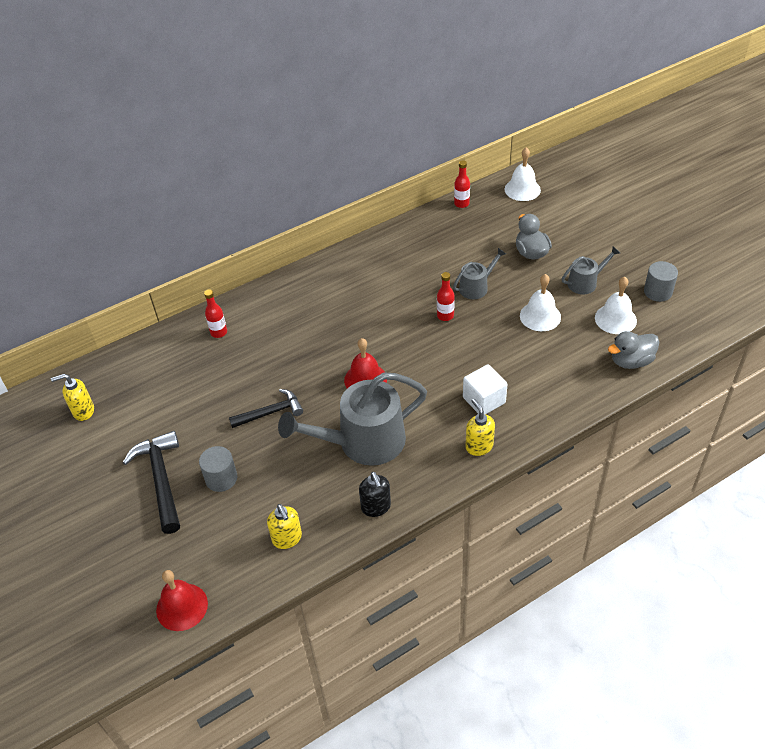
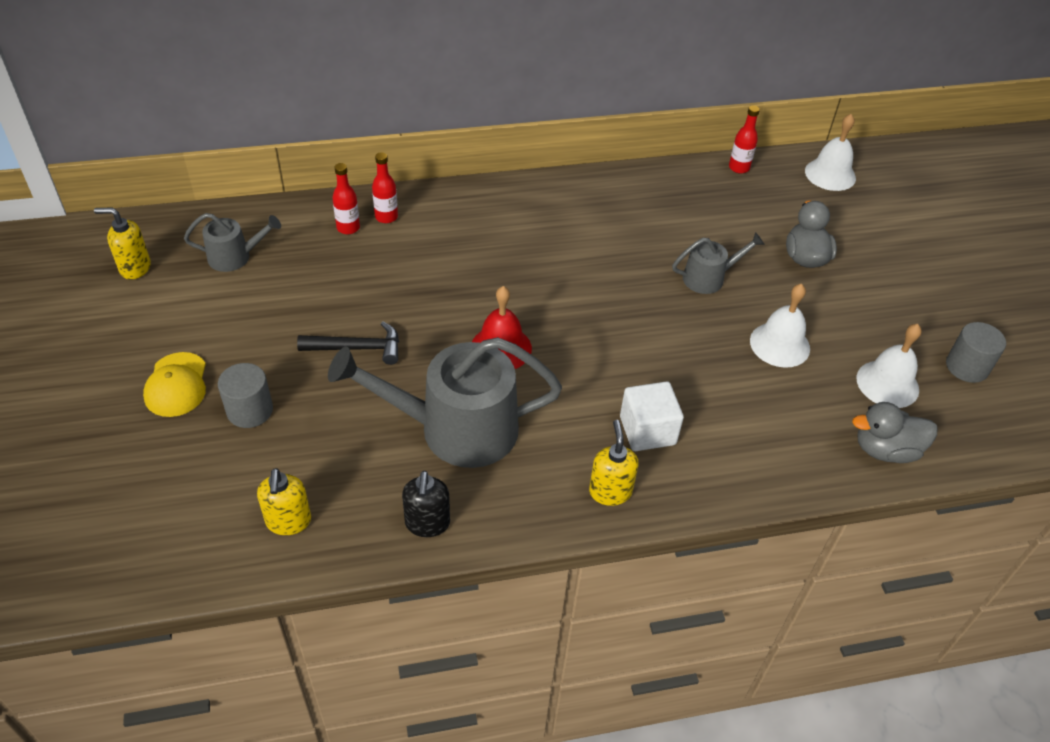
camera: 15 degrees right, 0 degrees up
(161, 480) = (176, 385): black hammer -> yellow cap
(182, 607) = (106, 561): red bell -> none
(445, 316) = (648, 301): red bottle -> red bottle (386, 217)
(585, 282) = (865, 320): grey watering can -> grey watering can (235, 257)

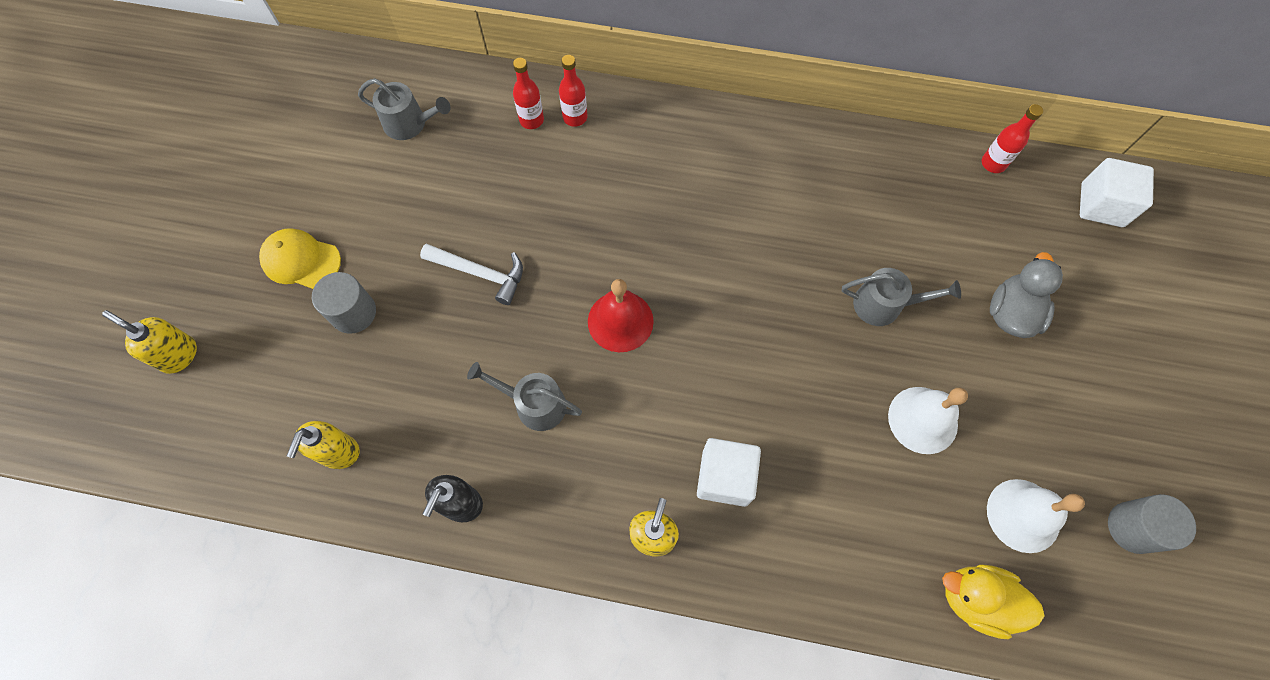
camera: 25 degrees right, 20 degrees up
(135, 268) = (315, 109): yellow soap dispenser -> yellow soap dispenser (178, 355)
(176, 385) = (301, 260): yellow cap -> yellow cap turned 90 degrees clockwise
(357, 348) = (480, 273): black hammer -> white hammer
(456, 429) = (534, 404): grey watering can -> grey watering can, size x0.50
(830, 174) = (1101, 205): white bell -> white cube
(885, 450) = (976, 599): grey duck -> yellow duck

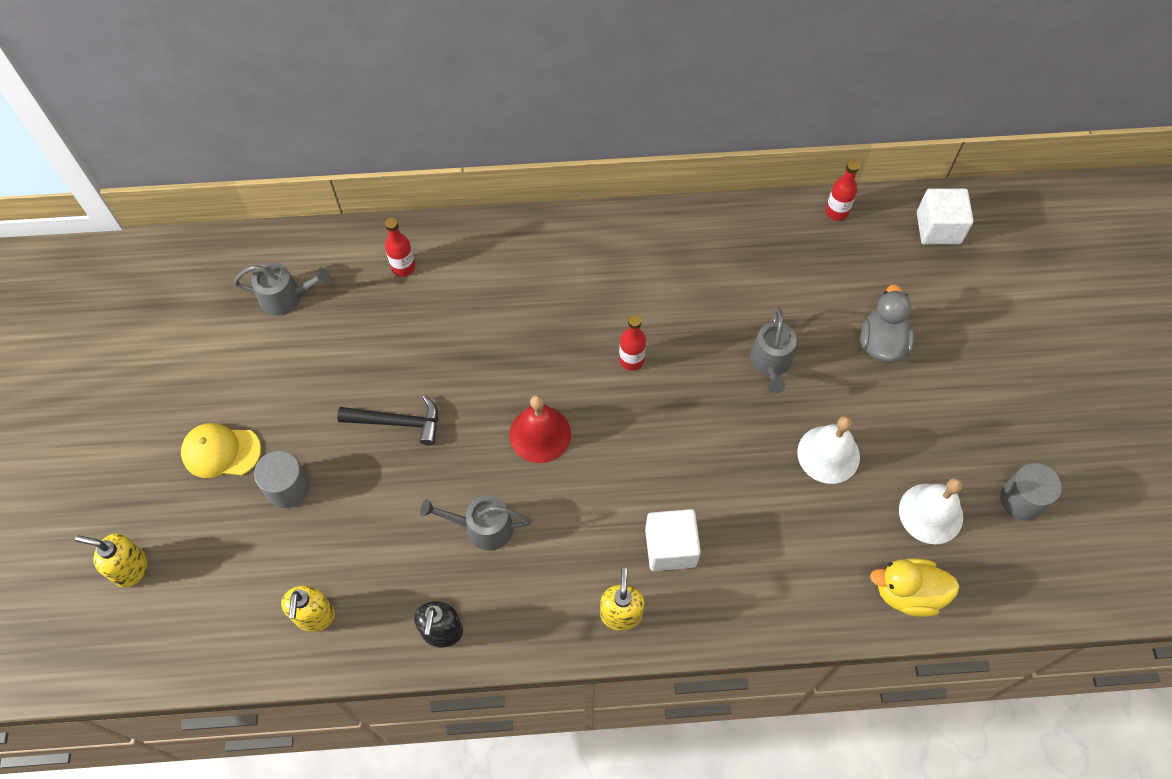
camera: 15 degrees left, 5 degrees down
(480, 273) = (397, 422): white hammer -> black hammer
(575, 117) = (444, 255): red bottle -> red bottle (631, 360)
(884, 305) = (771, 362): grey watering can -> grey watering can turned 105 degrees clockwise

